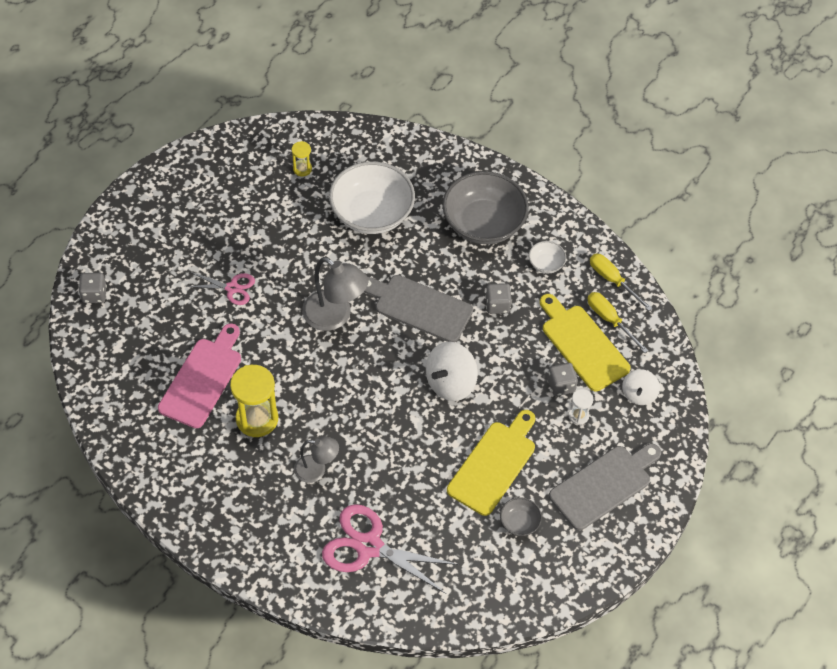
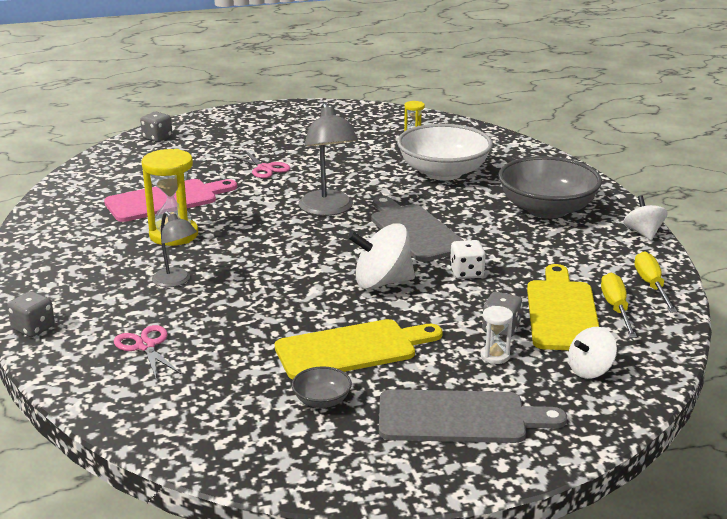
camera: 40 degrees right, 30 degrees down
(369, 546) = (145, 346): pink scissors -> pink scissors, size x0.55
(493, 337) = (466, 273): none -> white dice
(497, 305) = (497, 256): grey dice -> grey dice (33, 328)
(546, 264) = (584, 251): white bowl -> none
(566, 217) = (643, 233): none -> white spinning top

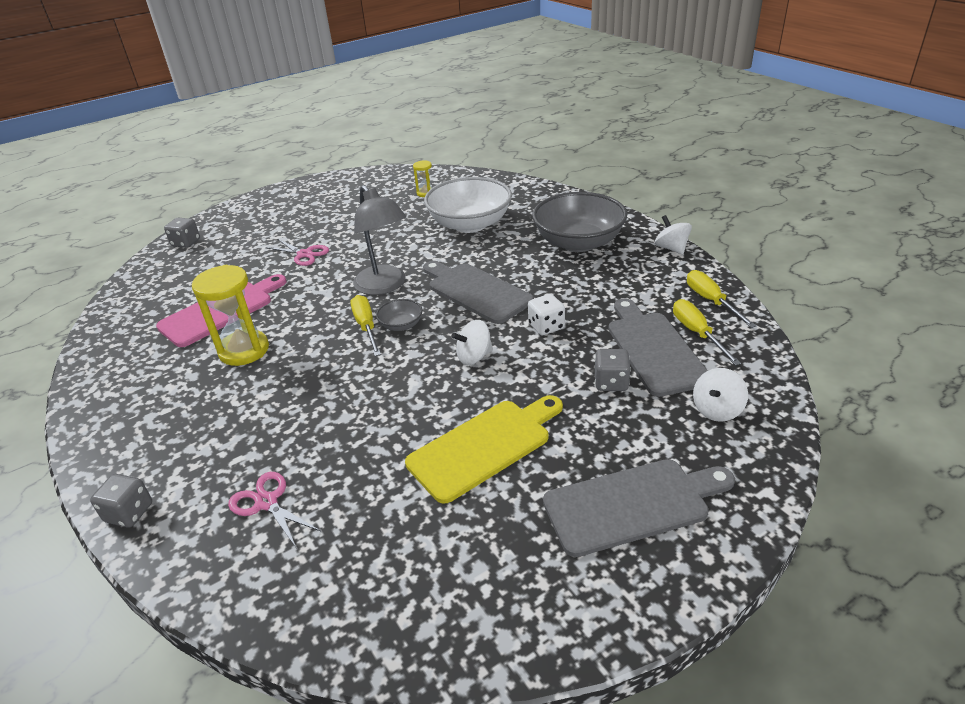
camera: 15 degrees left, 10 degrees up
(176, 281) = (268, 407): grey lamp -> none
(293, 239) = (366, 327): none -> yellow screwdriver
(322, 401) = (485, 523): grey bowl -> grey bowl (401, 325)
(382, 282) = (474, 357): white spinning top -> white spinning top, size x0.63
(495, 356) = (623, 417): white hourglass -> none
(562, 312) = (653, 349): yellow cutting board -> grey cutting board

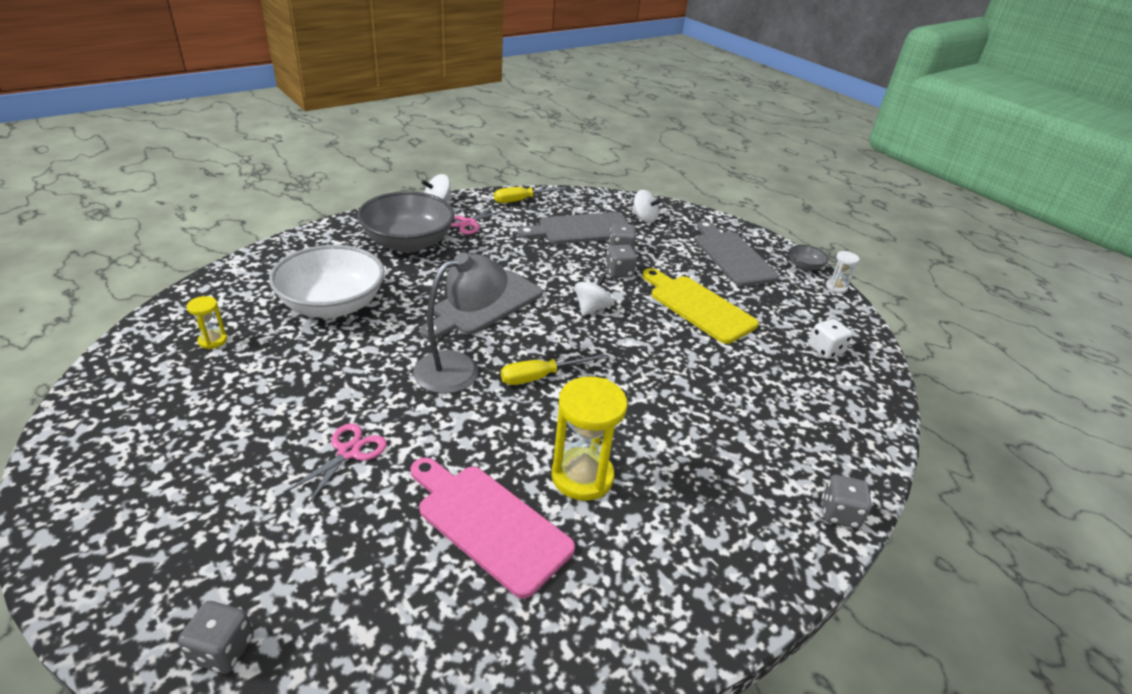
camera: 100 degrees left, 0 degrees up
(267, 502) = (791, 417): pink scissors -> pink scissors (468, 223)
(401, 325) = (539, 352): grey bowl -> grey bowl (804, 266)
(474, 357) = (591, 308): white spinning top -> white spinning top turned 120 degrees counterclockwise
(546, 326) = (549, 270): white dice -> white dice (825, 350)
(554, 379) = (619, 272): none -> grey dice
(562, 648) = (836, 287): none -> white hourglass
(697, 333) = (562, 211): yellow screwdriver -> none

